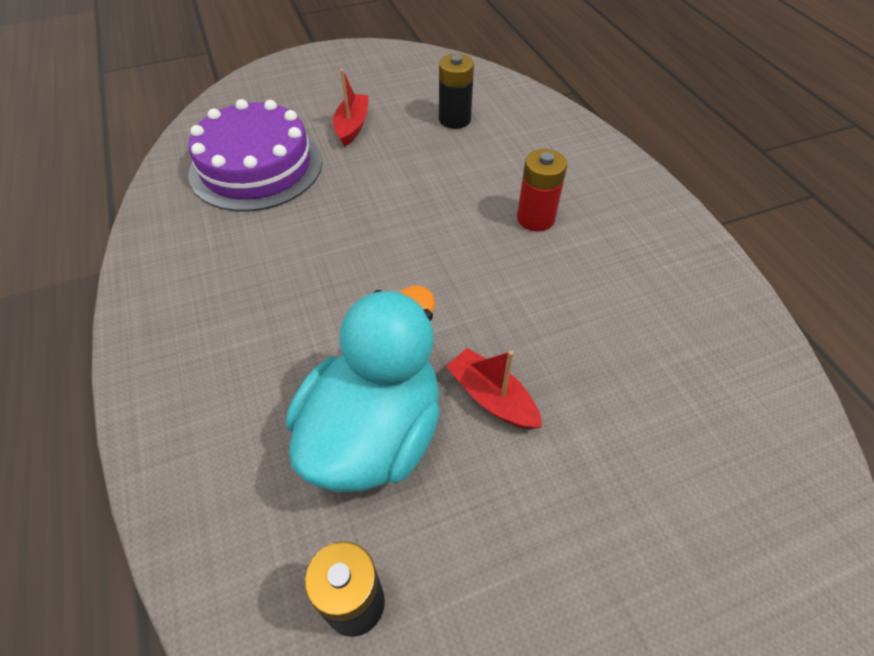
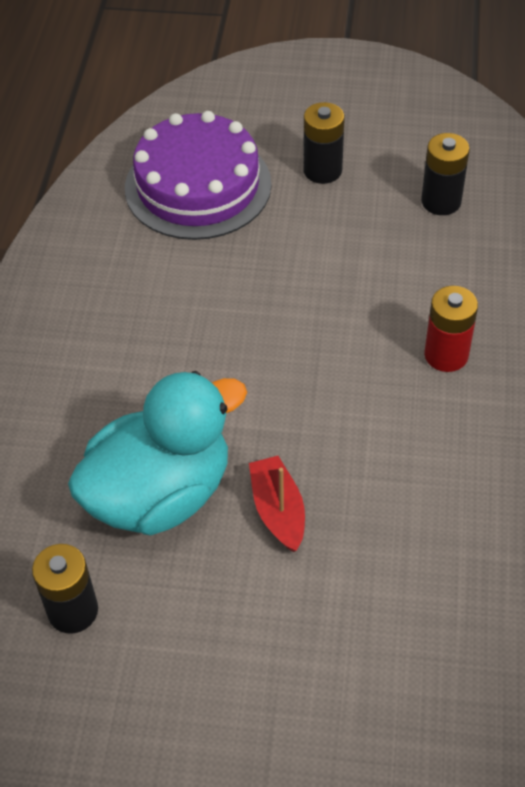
camera: 30 degrees right, 0 degrees up
(352, 126) = (322, 170): red boat -> black battery

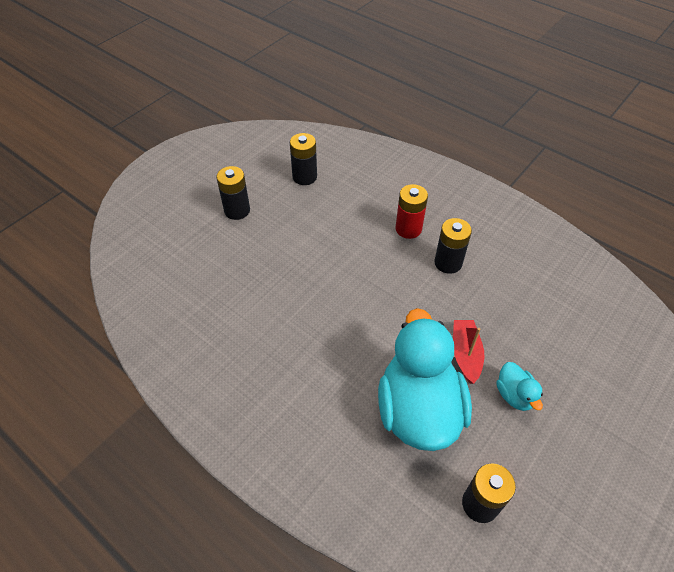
camera: 60 degrees left, 0 degrees up
(198, 186) = (193, 271): purple cake -> none
(252, 591) = (514, 395): none -> turquoise duck
(278, 510) = (465, 354): red boat -> red boat turned 75 degrees clockwise
(421, 426) = (448, 263): none -> black battery

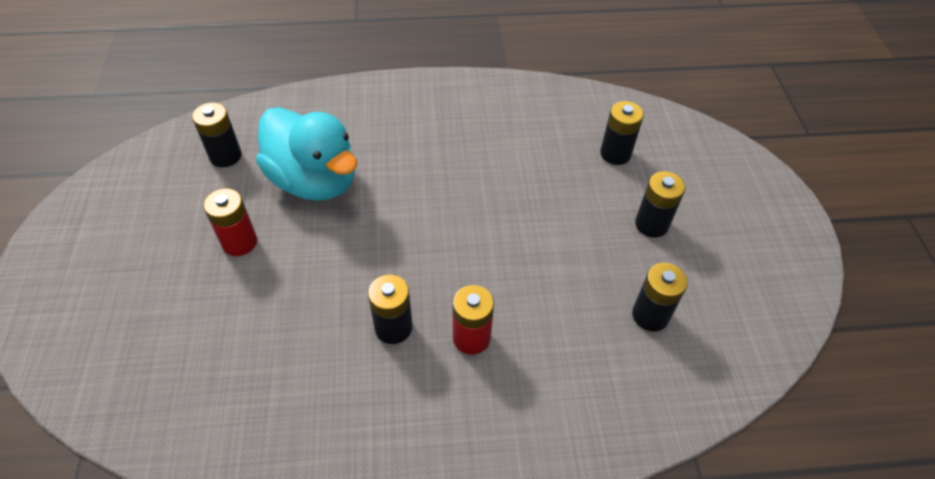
camera: 135 degrees right, 0 degrees up
(188, 262) = (615, 154): none -> black battery
(465, 354) = (306, 246): red boat -> none
(514, 395) = (239, 242): turquoise duck -> red battery

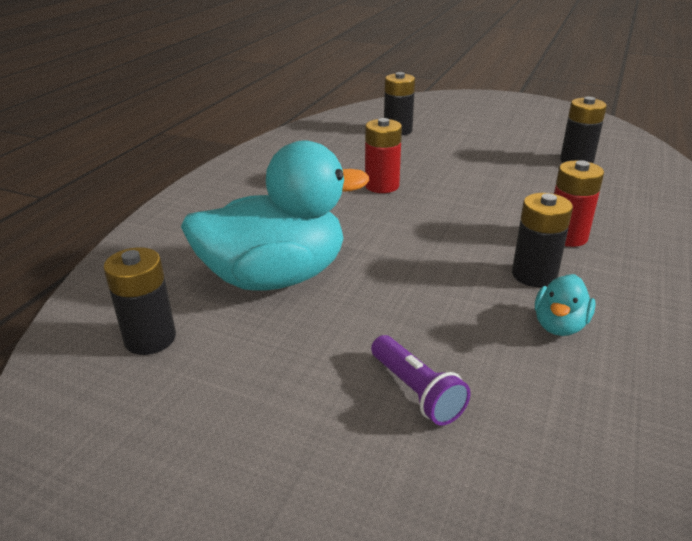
camera: 60 degrees left, 20 degrees down
(225, 297) = (416, 392): none -> purple flashlight
(239, 242) = (327, 358): red battery -> red battery (382, 186)
(330, 358) = (559, 325): none -> turquoise duck
(651, 224) = (484, 138): black battery -> none

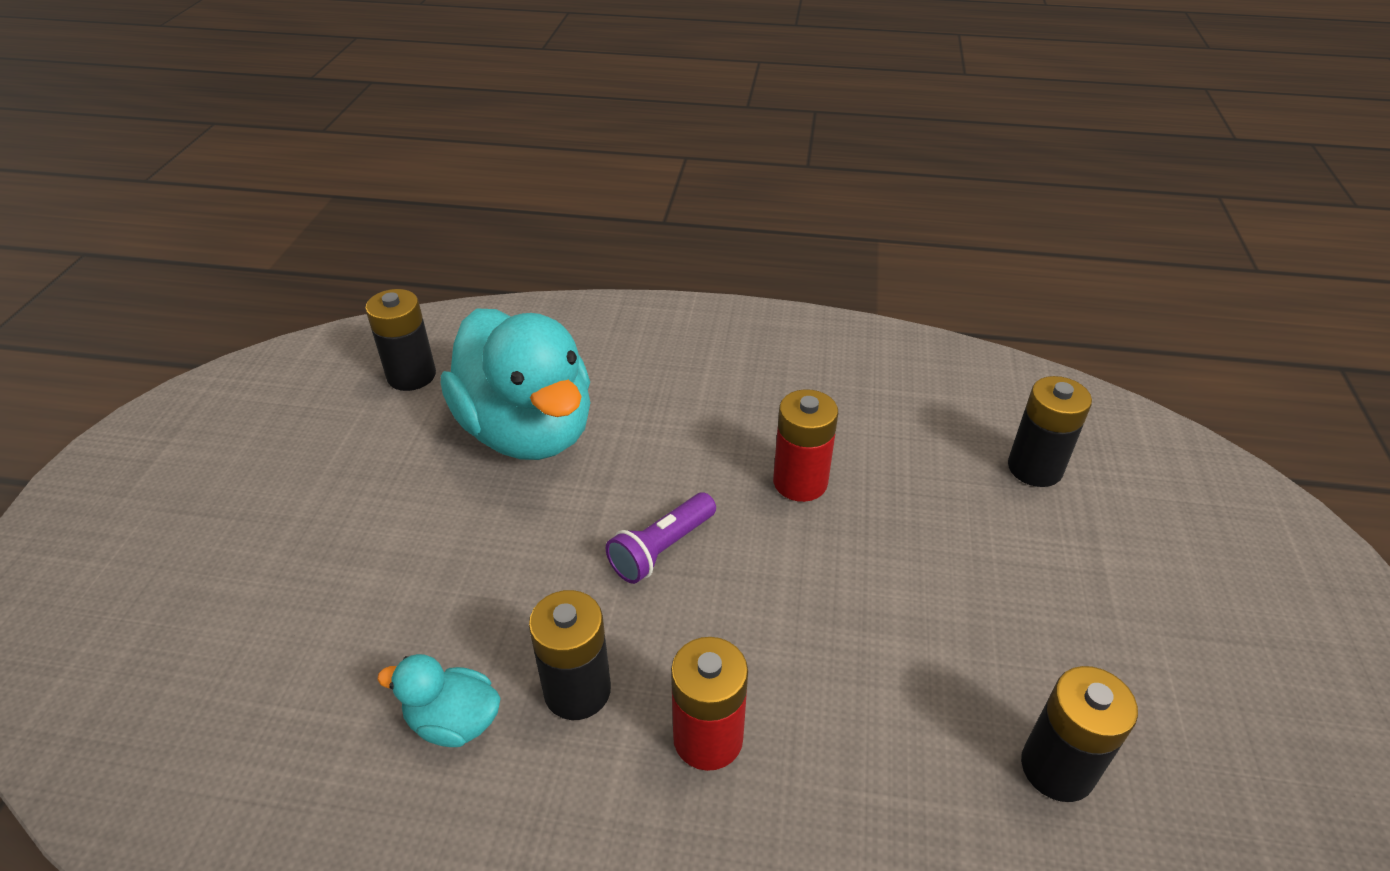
camera: 75 degrees right, 10 degrees up
(416, 392) = (328, 583): purple flashlight -> purple flashlight (661, 549)

